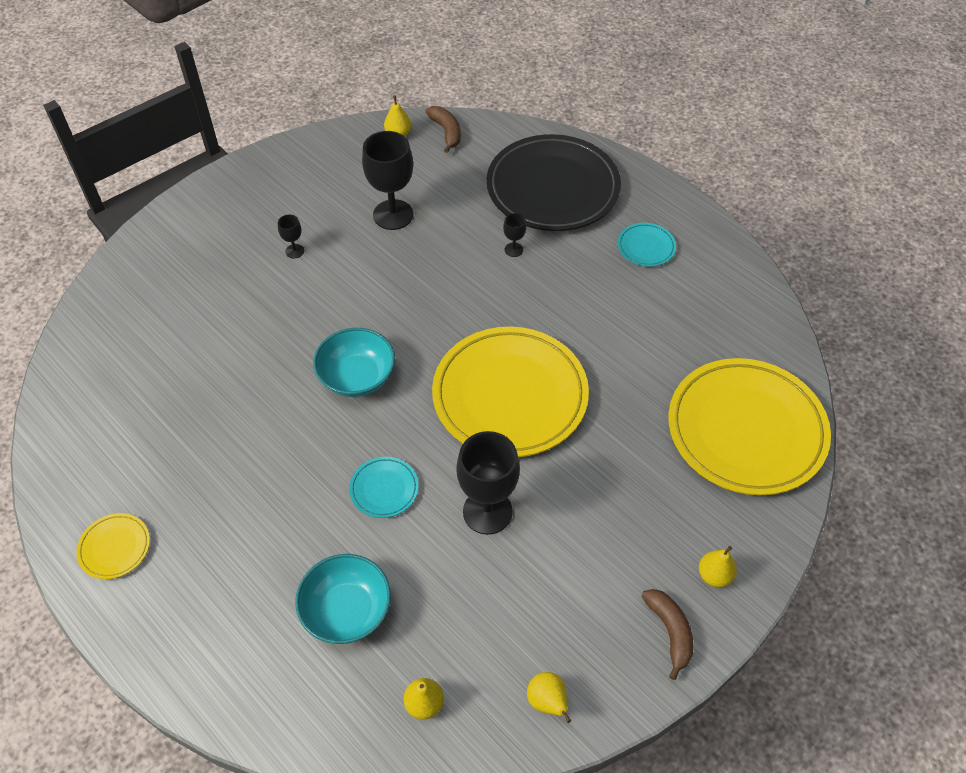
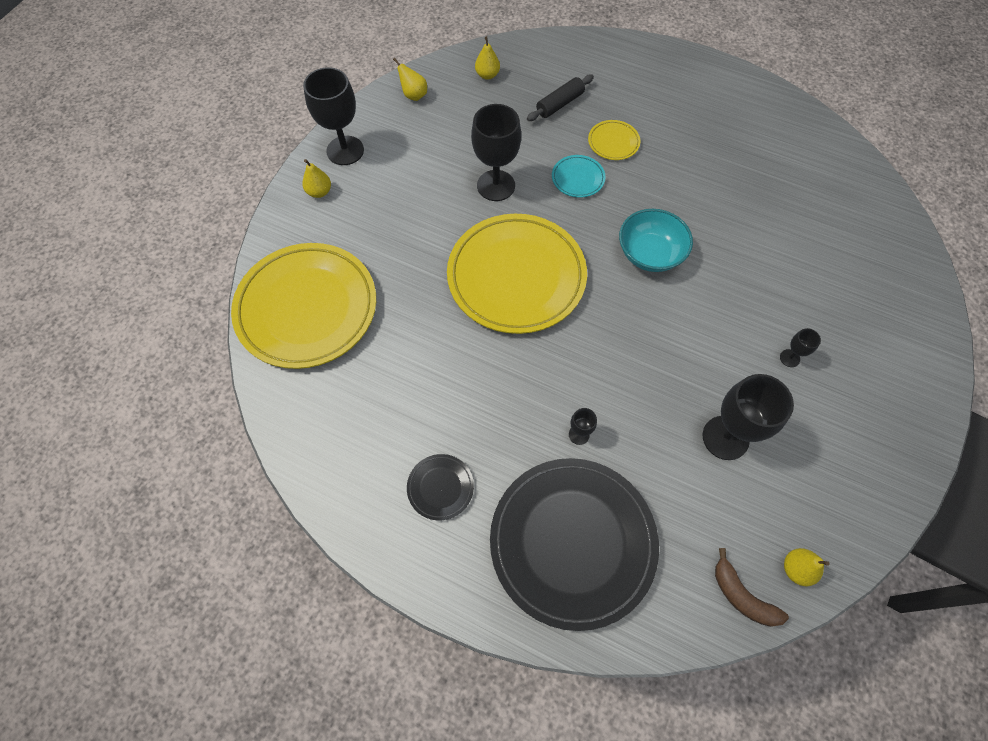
camera: 160 degrees right, 10 degrees up
(115, 548) = (730, 94): yellow plate -> yellow plate (613, 142)
(347, 610) = (560, 104): turquoise bowl -> black rolling pin
(646, 247) = (440, 487): turquoise plate -> black plate
(670, 632) = (345, 150): brown banana -> black goblet

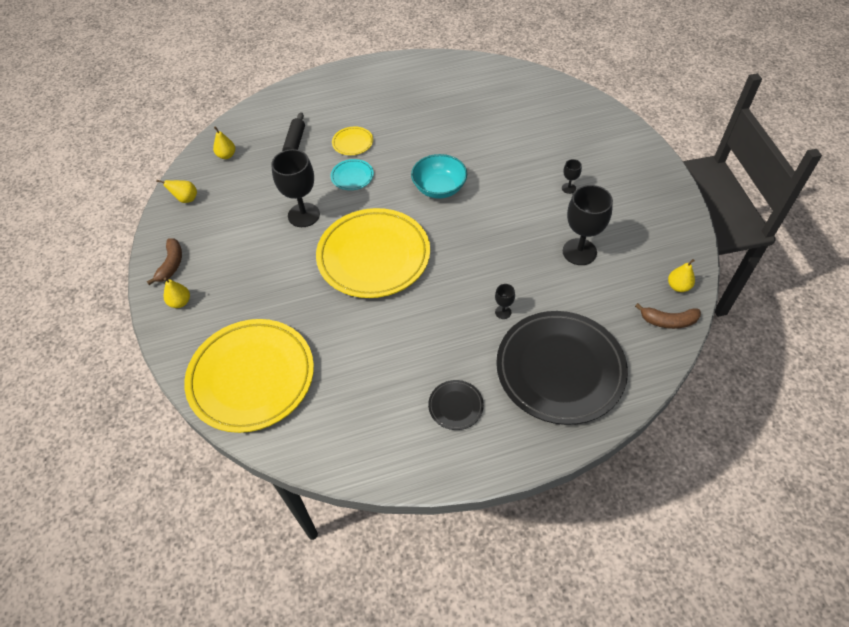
camera: 40 degrees left, 10 degrees down
(345, 150) = (171, 264): black goblet -> brown banana

